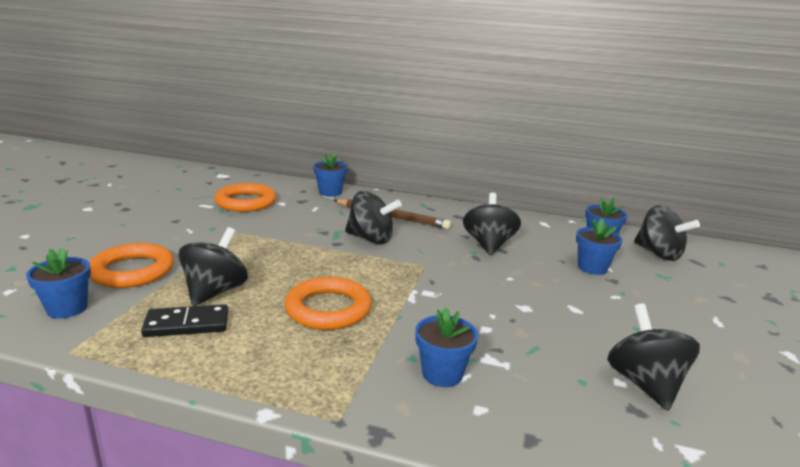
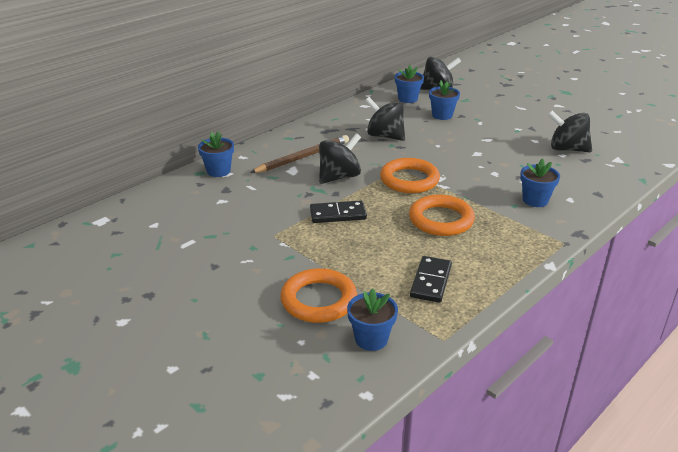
camera: 60 degrees left, 10 degrees up
(215, 292) = (386, 262): black spinning top -> none
(246, 202) = (201, 219): orange ring -> orange ring (409, 180)
(295, 251) = (338, 214): none -> black domino

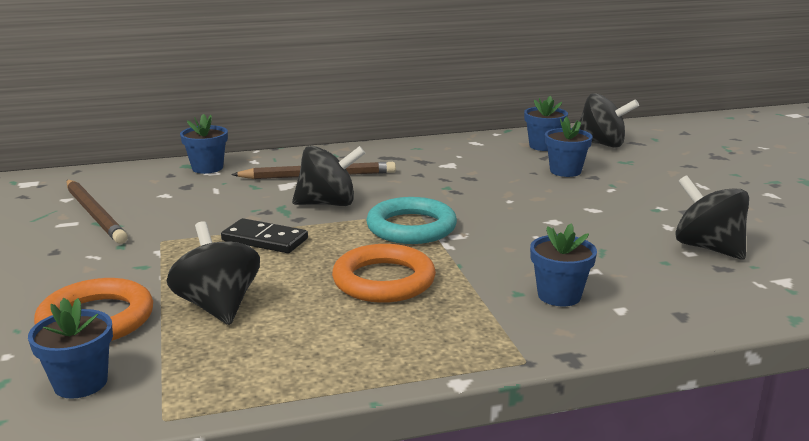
camera: 30 degrees right, 10 degrees down
(196, 230) = (95, 214): none -> brown pencil
(385, 136) = (452, 176): black spinning top -> black spinning top (218, 306)
(409, 180) = (411, 227): orange ring -> turquoise ring
(430, 281) = (258, 345): black domino -> none

